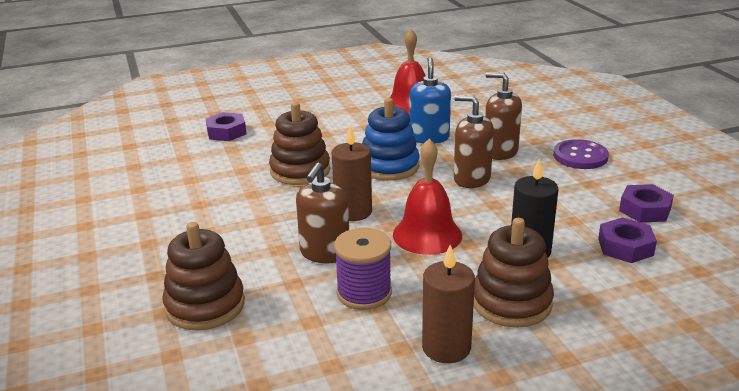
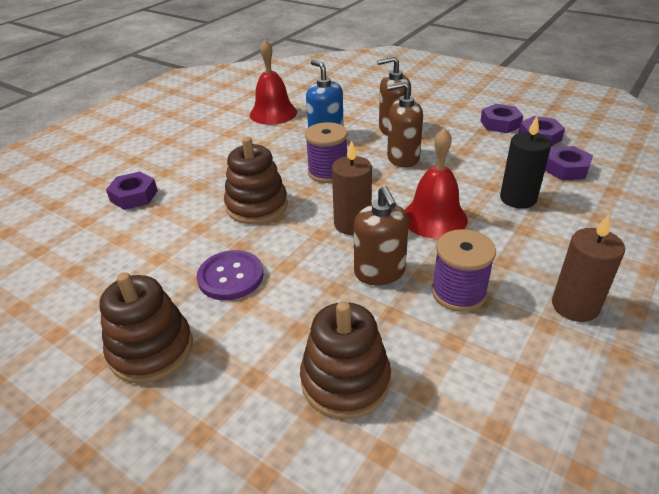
camera: 35 degrees left, 10 degrees up
(389, 167) = (328, 172): blue stacking toy -> purple spool
(511, 302) = (562, 245): brown stacking toy -> brown stacking toy (151, 350)
(580, 156) = (449, 113): purple button -> purple button (231, 277)
(620, 183) = (500, 123): none -> purple nut

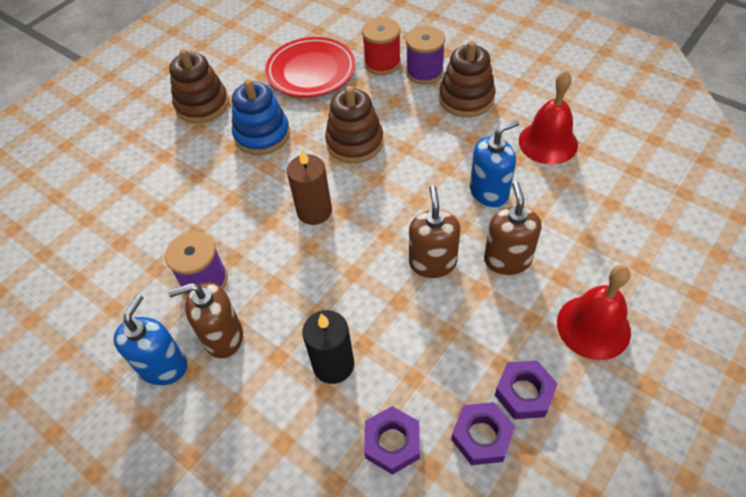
camera: 95 degrees right, 15 degrees up
(123, 248) = (311, 71): none -> red plate
(134, 196) = (382, 63): purple nut -> red spool
(231, 277) = (262, 135): purple button -> blue stacking toy
(328, 172) = (408, 193): purple spool -> purple spool (424, 72)
(345, 381) = (143, 202): brown stacking toy -> brown stacking toy (466, 98)
(379, 272) = (243, 227): brown soap dispenser -> brown soap dispenser (223, 337)
(434, 218) = (312, 278): red bell -> red bell (593, 327)
(575, 306) = (163, 366): brown candle -> blue soap dispenser

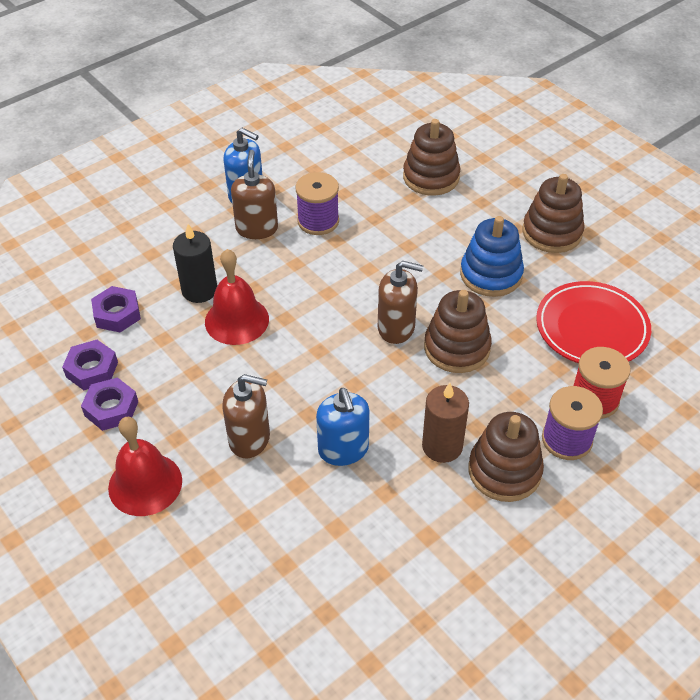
camera: 100 degrees right, 5 degrees down
(127, 199) = (431, 177): none -> brown stacking toy
(314, 211) = (369, 301): brown candle -> brown candle (442, 446)
(432, 263) = (271, 378): brown soap dispenser -> brown soap dispenser (396, 328)
(548, 142) = (401, 534): red bell -> red bell (237, 320)

